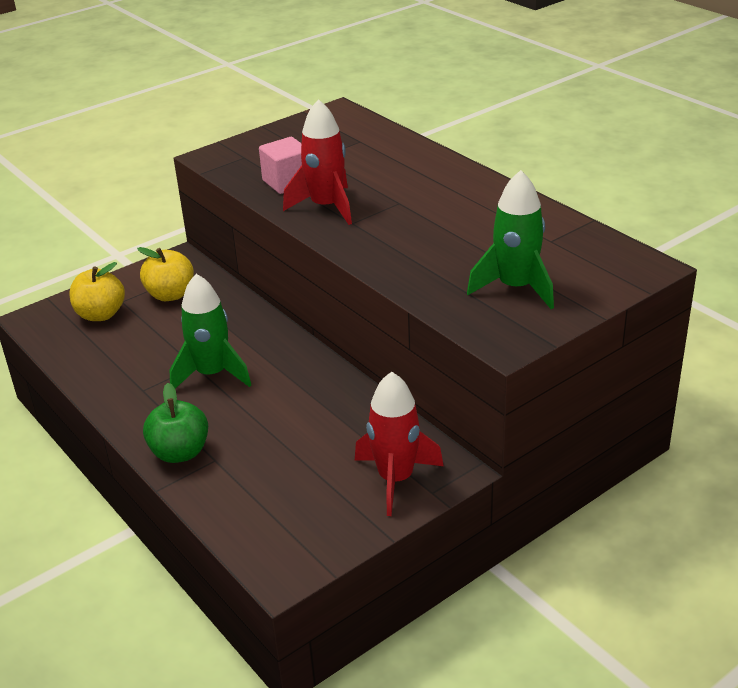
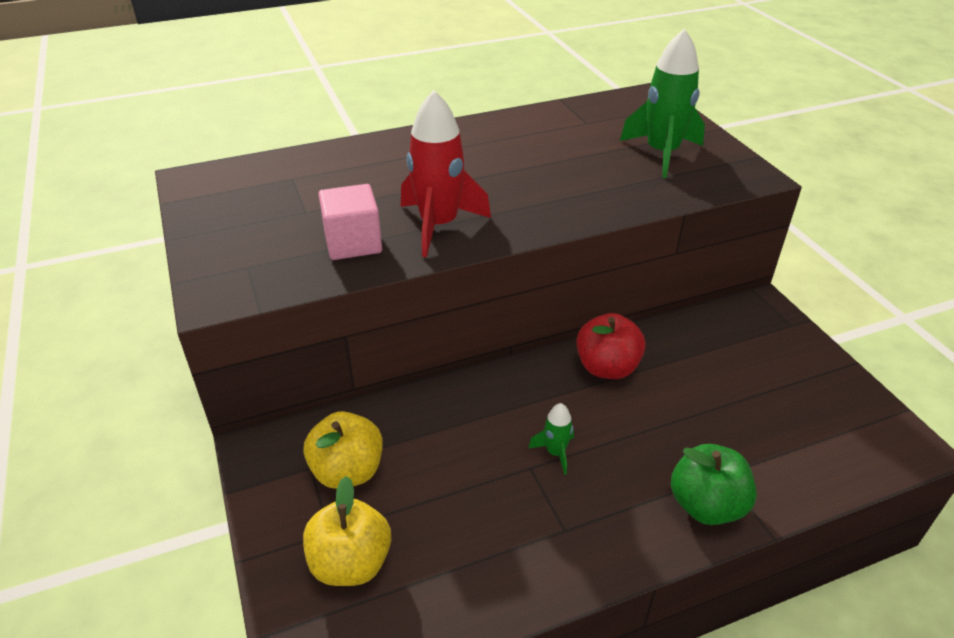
camera: 75 degrees left, 5 degrees up
(212, 374) = (555, 452): green rocket -> green rocket, size x0.48
(316, 385) = (607, 367): none -> red apple
(395, 479) = (771, 343): red rocket -> none

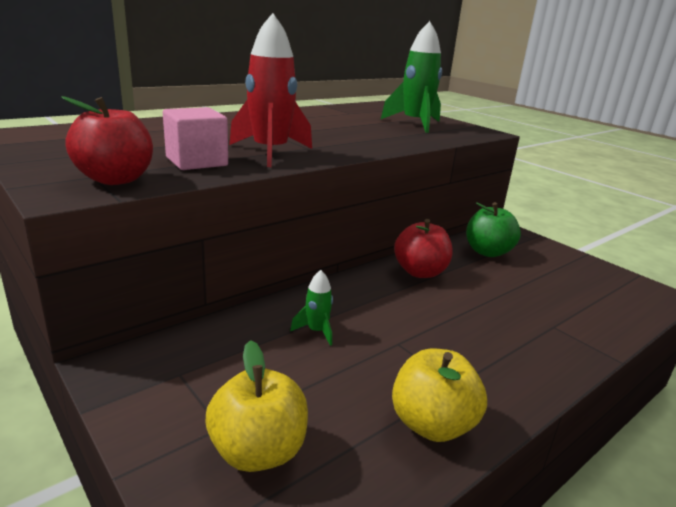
camera: 20 degrees left, 15 degrees down
(266, 274) = (116, 179): none -> red apple
(347, 471) = (222, 371): yellow apple -> yellow apple (432, 424)
(555, 452) = (413, 330): green rocket -> green rocket (316, 331)
(706, 505) = (556, 348): green apple -> green apple (487, 252)

